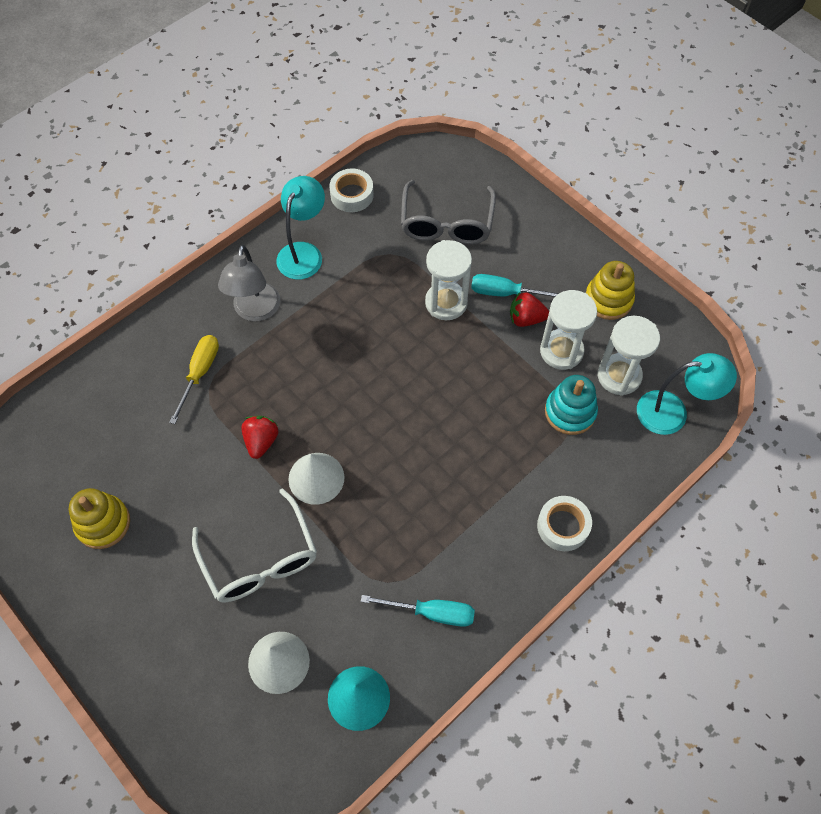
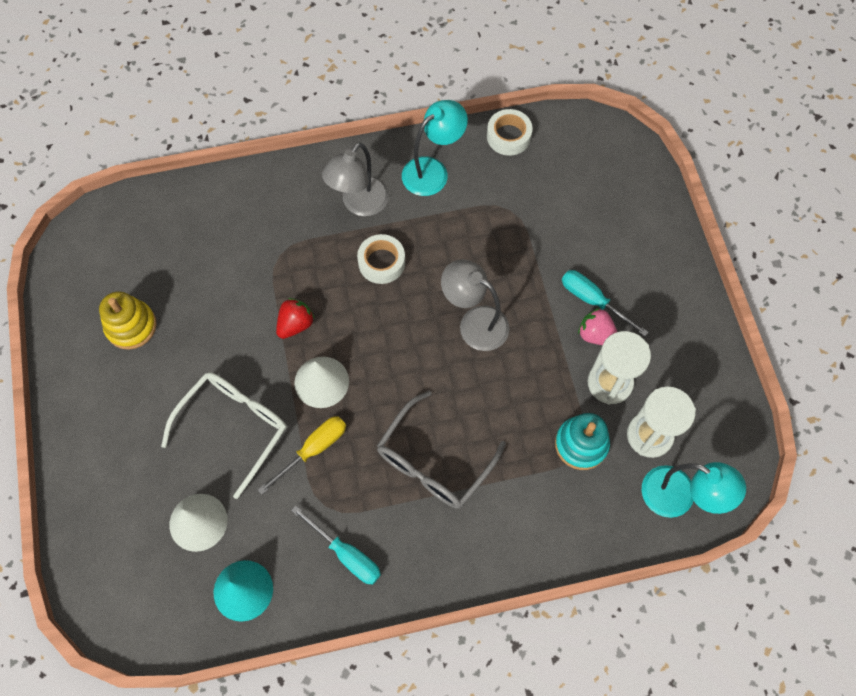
camera: 30 degrees right, 5 degrees up
(200, 373) = (280, 237): yellow screwdriver -> yellow screwdriver (313, 449)
(260, 559) = (234, 427): white glasses -> white glasses turned 150 degrees counterclockwise
(419, 360) = (474, 323): none -> grey lamp
(446, 224) = (579, 206): grey glasses -> grey glasses (433, 461)
(446, 303) = (531, 282): white hourglass -> none
(526, 319) = (596, 335): red strawberry -> pink strawberry
(563, 526) = (507, 544): white tape -> white tape (381, 262)
(608, 300) = (687, 357): yellow stacking toy -> none

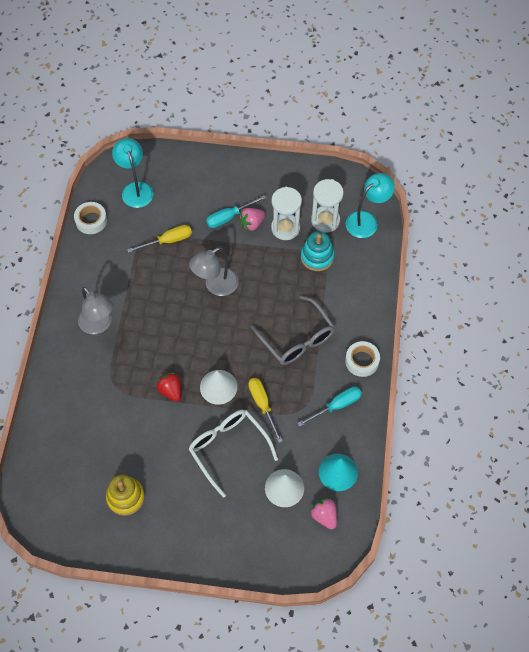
camera: 70 degrees left, 5 degrees down
(171, 592) = (324, 516): none -> pink strawberry
(381, 262) = (149, 325): white tape -> white tape (362, 361)
(433, 171) = (95, 273): turquoise lamp -> turquoise lamp (136, 189)
(519, 237) = (168, 241): none -> yellow screwdriver

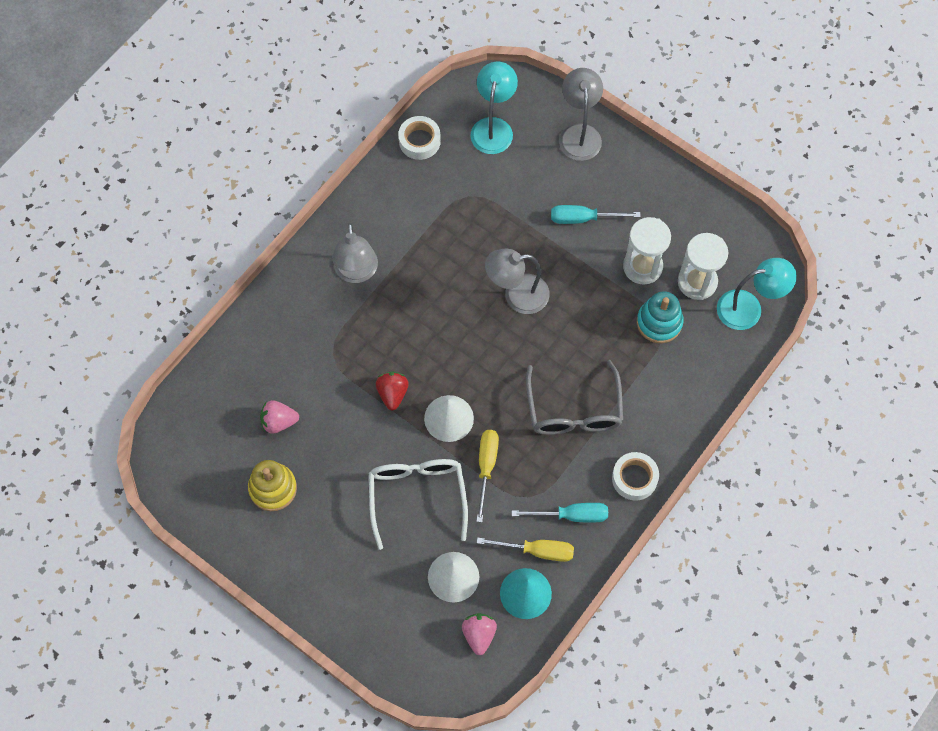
camera: 30 degrees right, 5 degrees up
(168, 241) = (493, 211): yellow screwdriver -> yellow screwdriver (537, 551)
(194, 166) = (579, 134): none -> grey lamp
(252, 224) = (605, 241): pink strawberry -> pink strawberry (279, 422)

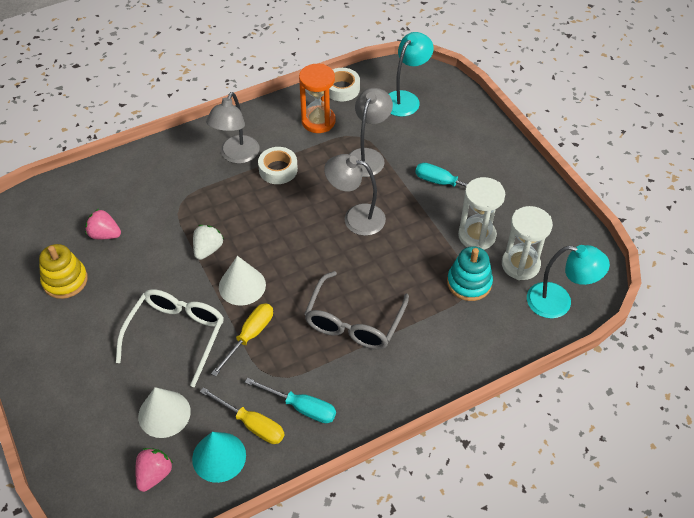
camera: 25 degrees right, 15 degrees down
(392, 393) = (208, 249): red strawberry -> white strawberry
(417, 194) = (318, 121): none -> orange hourglass
(579, 134) = (474, 125): grey lamp -> grey lamp (368, 156)
(634, 478) = (377, 400): white tape -> white tape (278, 169)

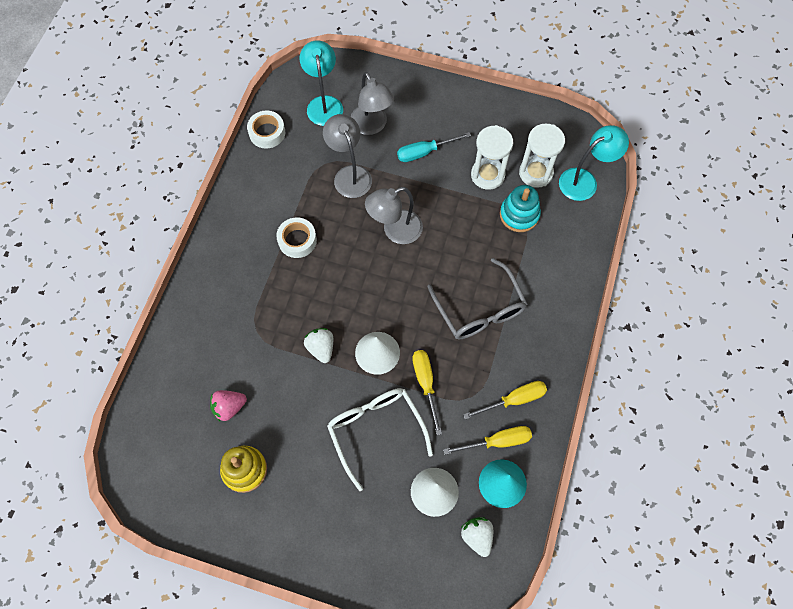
camera: 45 degrees left, 15 degrees up
(154, 474) = (477, 536): pink strawberry -> white strawberry
(236, 156) = (252, 256): grey lamp -> grey lamp (372, 126)
(301, 407) = (514, 400): turquoise screwdriver -> yellow screwdriver
(318, 121) = (281, 175): orange hourglass -> none

